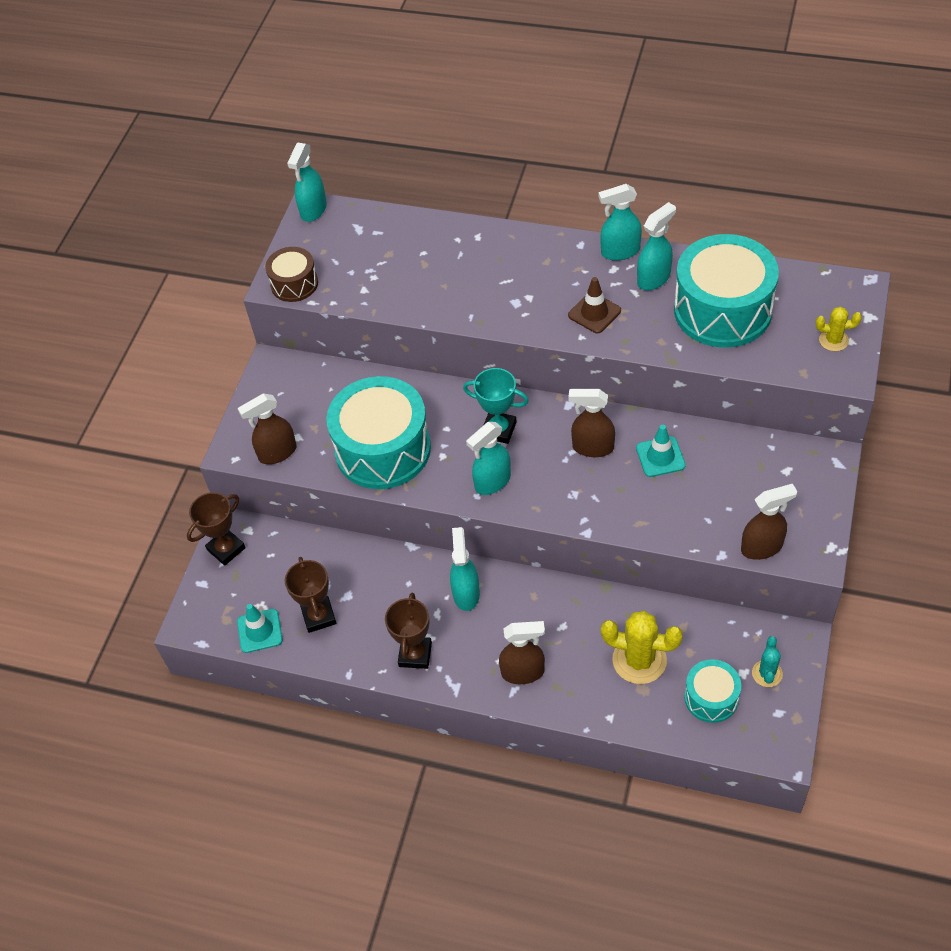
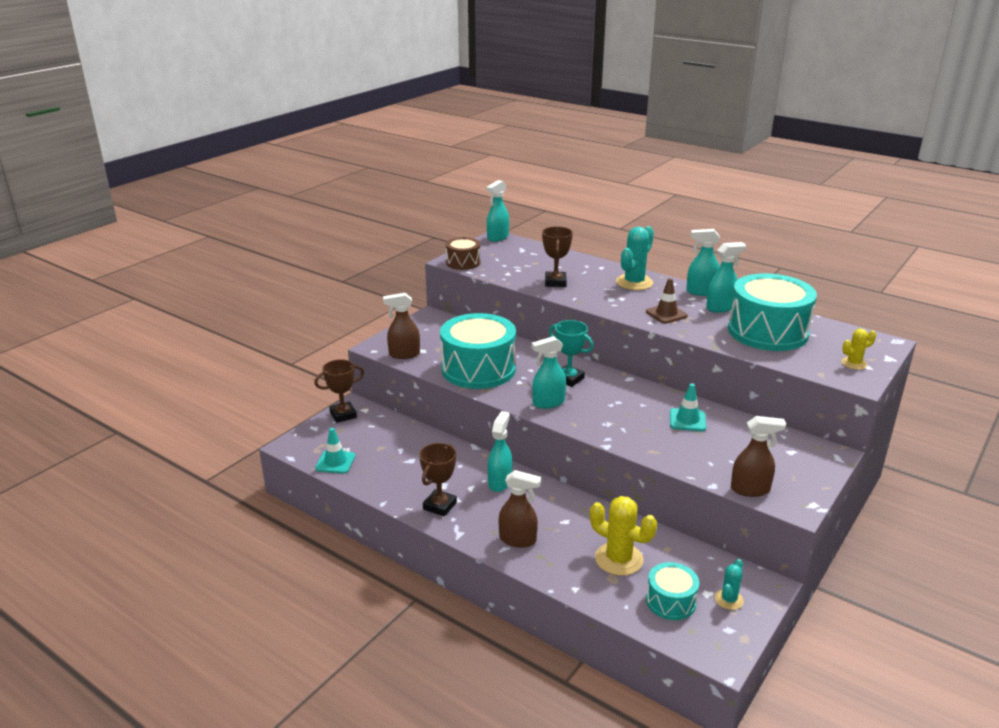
camera: 15 degrees right, 25 degrees down
(319, 616) = (382, 466): brown trophy -> brown trophy (555, 282)
(532, 258) = (634, 282): none -> turquoise cactus
(592, 447) = (635, 403): brown spray bottle -> none
(833, 340) = (854, 363): yellow cactus -> yellow cactus turned 45 degrees counterclockwise

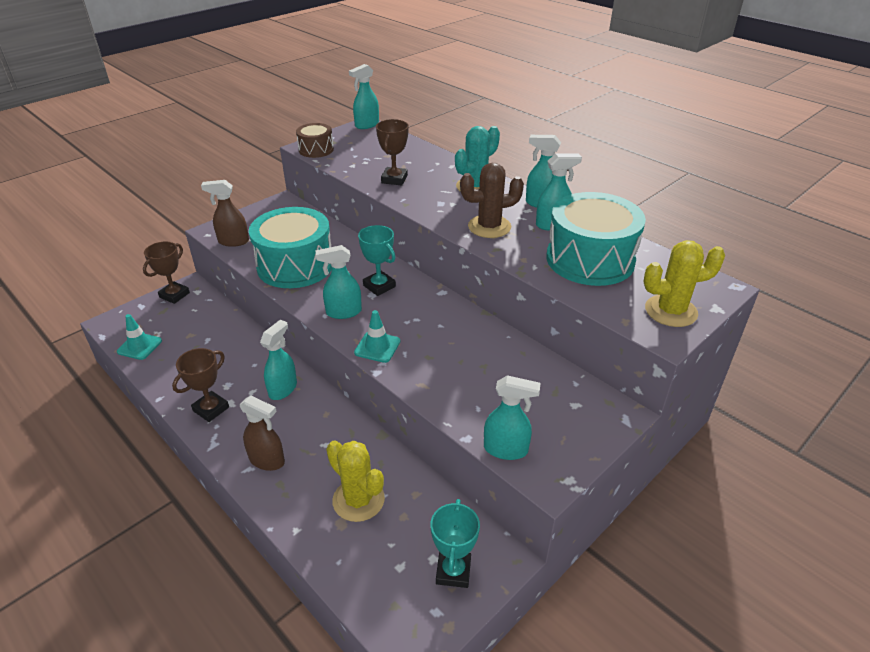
camera: 10 degrees right, 10 degrees up
(343, 415) = (174, 295): brown trophy -> brown trophy turned 45 degrees counterclockwise
(666, 314) = (489, 227): brown traffic cone -> brown cactus
(670, 601) = (389, 563): turquoise drum -> none
(687, 420) = (478, 350): turquoise traffic cone -> turquoise traffic cone (377, 347)
(729, 599) = (453, 571): turquoise cactus -> turquoise trophy
(750, 489) = (506, 449): brown spray bottle -> turquoise spray bottle
(854, 363) = (671, 311): yellow cactus -> yellow cactus, size x1.81

